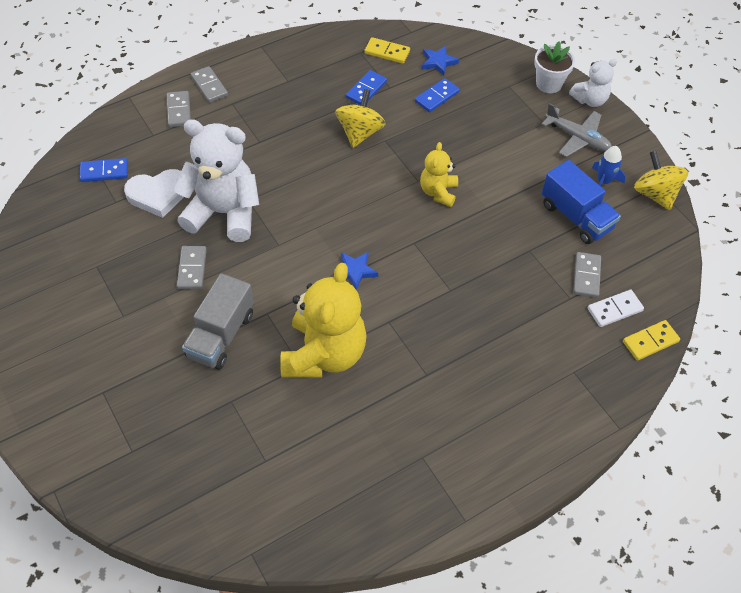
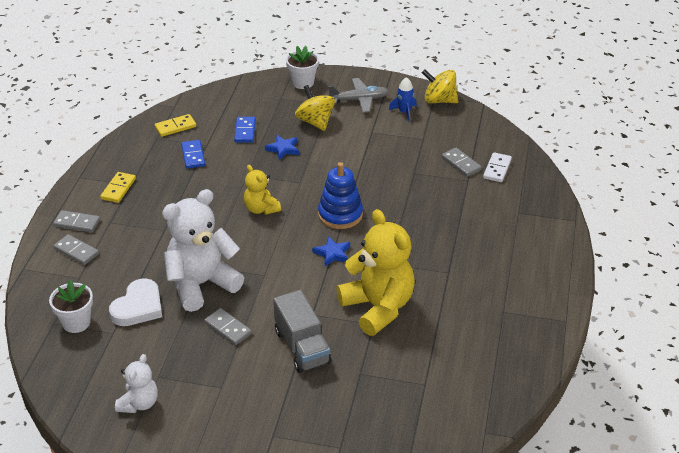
camera: 45 degrees left, 15 degrees down
(104, 172) = (76, 322): blue domino -> white flower pot
(360, 133) = (225, 181): yellow spinning top -> yellow spinning top (315, 122)
(410, 239) = (340, 214): none -> blue stacking toy
(438, 62) = (218, 112): blue star -> blue star (283, 149)
(438, 192) = (321, 179): yellow teddy bear -> yellow teddy bear (261, 209)
(576, 217) = (414, 139): blue truck -> none
(590, 100) = (338, 76): white teddy bear -> white teddy bear (139, 403)
(650, 341) = (534, 171): yellow domino -> yellow domino (118, 189)

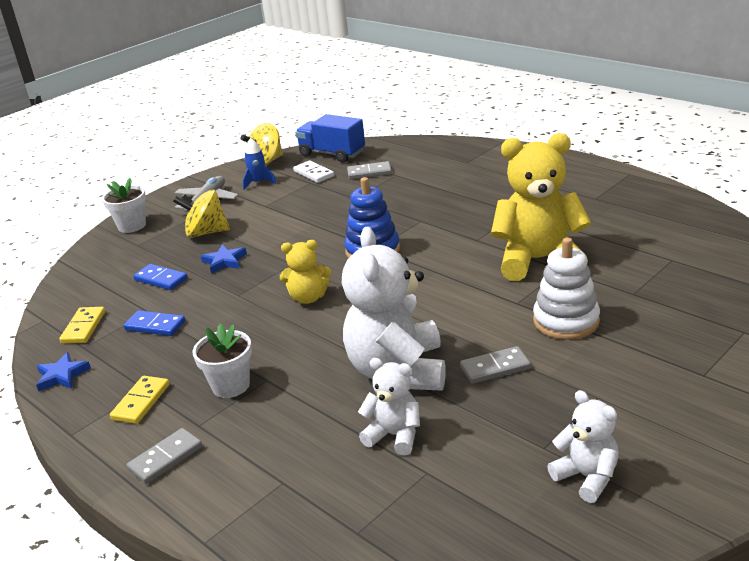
camera: 55 degrees left, 10 degrees down
(76, 251) = (225, 472): grey domino -> none
(76, 322) = (376, 506): white flower pot -> white flower pot (231, 385)
(118, 189) = (141, 402): yellow domino -> yellow domino turned 60 degrees clockwise
(138, 307) = (394, 435): white heart -> white teddy bear
(302, 347) = (566, 321): grey truck -> white stacking toy
(332, 253) = (430, 268): blue star -> blue star (62, 375)
(480, 129) = (332, 154): none -> blue truck
(497, 169) = (396, 158): white domino -> white domino (313, 174)

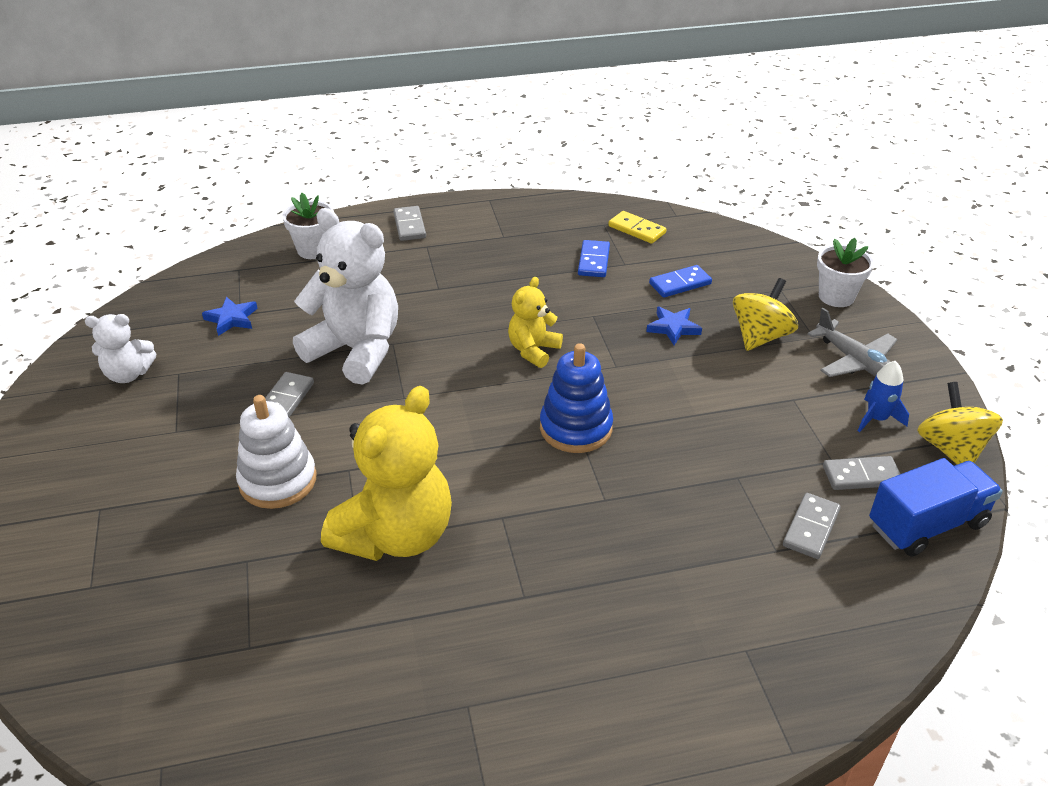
camera: 120 degrees right, 10 degrees up
(62, 375) = (571, 208): blue star -> blue star (232, 319)
(141, 402) = (488, 231): yellow domino -> none
(155, 326) = (593, 261): blue domino -> blue domino turned 45 degrees counterclockwise
(231, 385) = (454, 271): white flower pot -> white flower pot (314, 250)
(313, 174) = (861, 476): white domino -> grey domino
(394, 435) = (291, 317): white teddy bear -> none

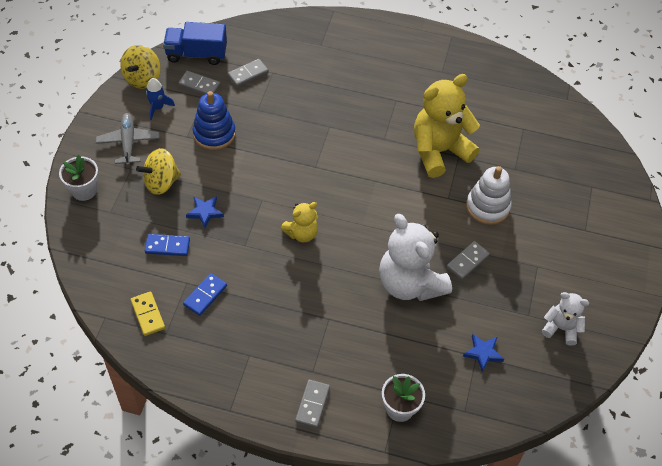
camera: 155 degrees left, 15 degrees up
(576, 428) = (315, 170): blue stacking toy -> blue stacking toy (214, 134)

